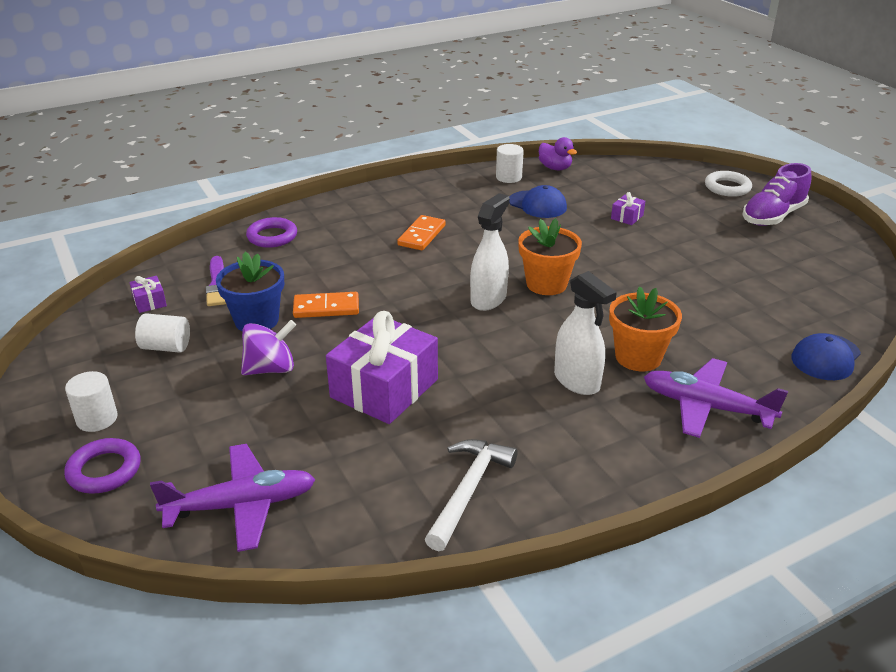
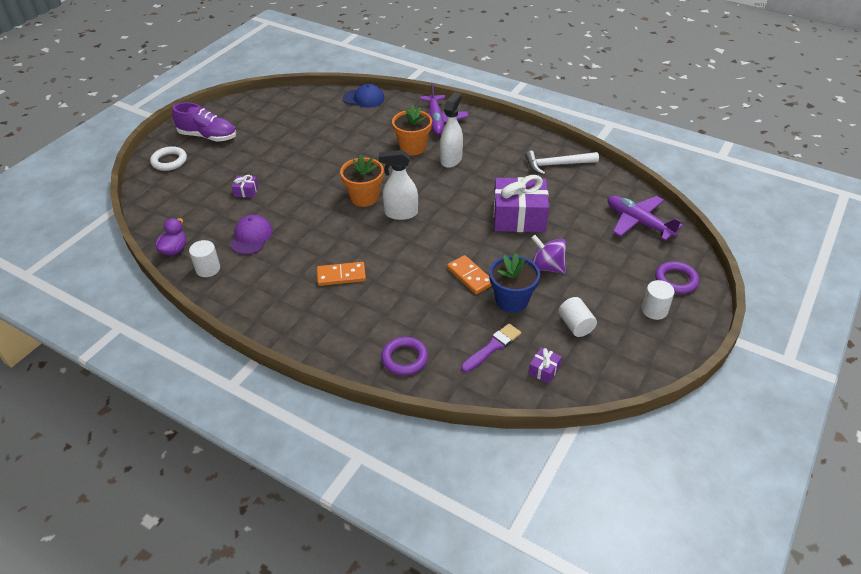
camera: 120 degrees left, 10 degrees up
(537, 204) = (251, 237): blue cap -> purple cap

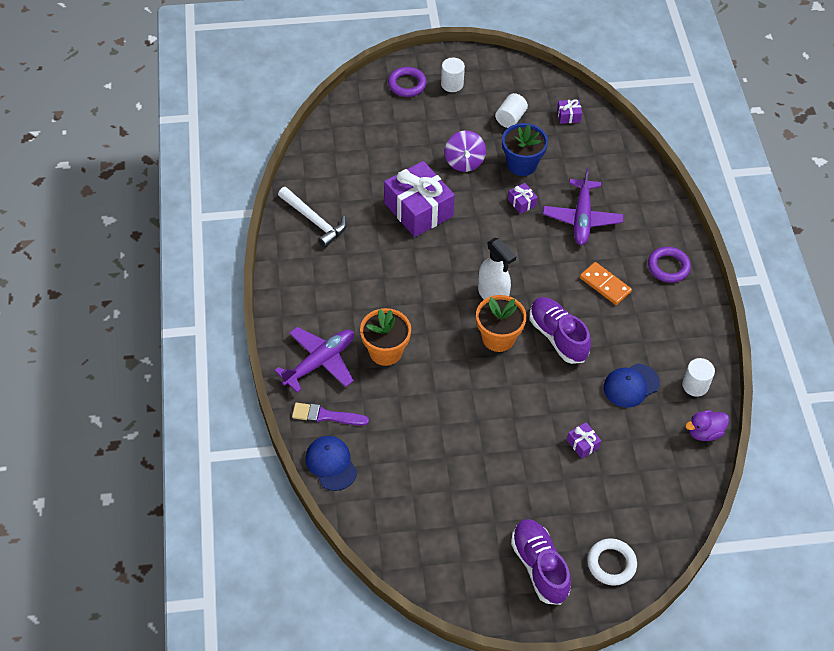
camera: 130 degrees left, 10 degrees up
(251, 237) = (631, 385): purple cap -> blue cap
(330, 225) = (557, 337): none -> purple shoe
(404, 358) = (638, 193): purple ring -> purple ring (668, 267)
(451, 159) = (377, 306): white spray bottle -> none
(470, 276) = (522, 202): orange domino -> purple gift
(492, 347) = (577, 152): purple brush -> purple brush (326, 416)
(638, 222) = (353, 131): purple plane -> purple plane (582, 218)

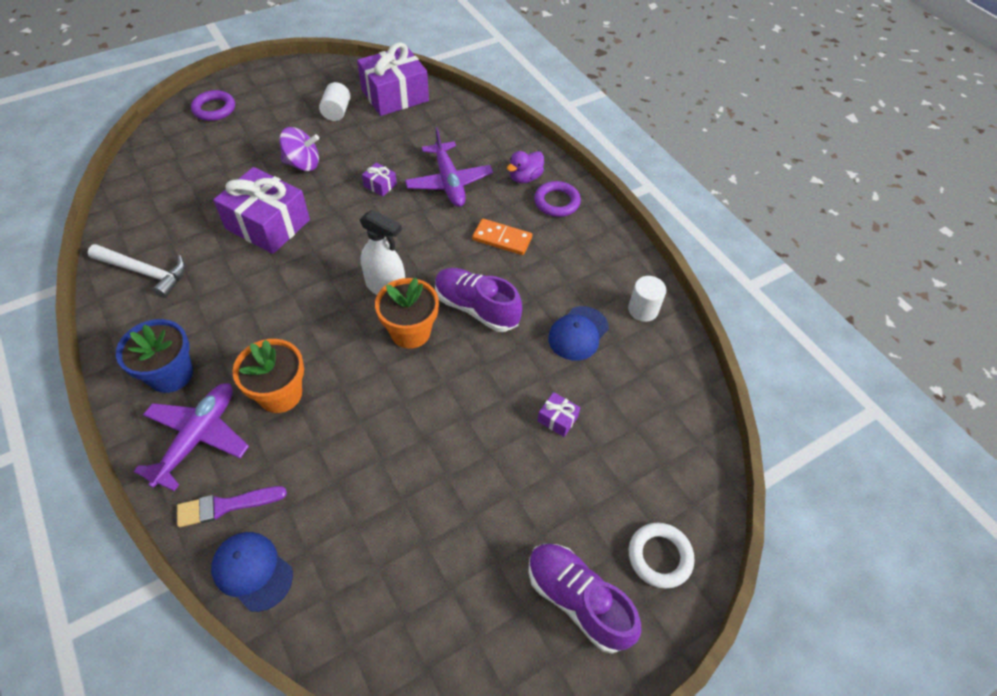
camera: 25 degrees left, 0 degrees up
(452, 84) = (263, 97): white cylinder -> none
(464, 162) = (303, 164): purple spinning top -> purple spinning top turned 60 degrees counterclockwise
(521, 164) = (365, 150): blue flower pot -> blue flower pot (171, 374)
(568, 116) = (395, 95): purple gift -> purple gift, size x2.40
(704, 432) = (678, 356): purple duck -> purple duck (525, 178)

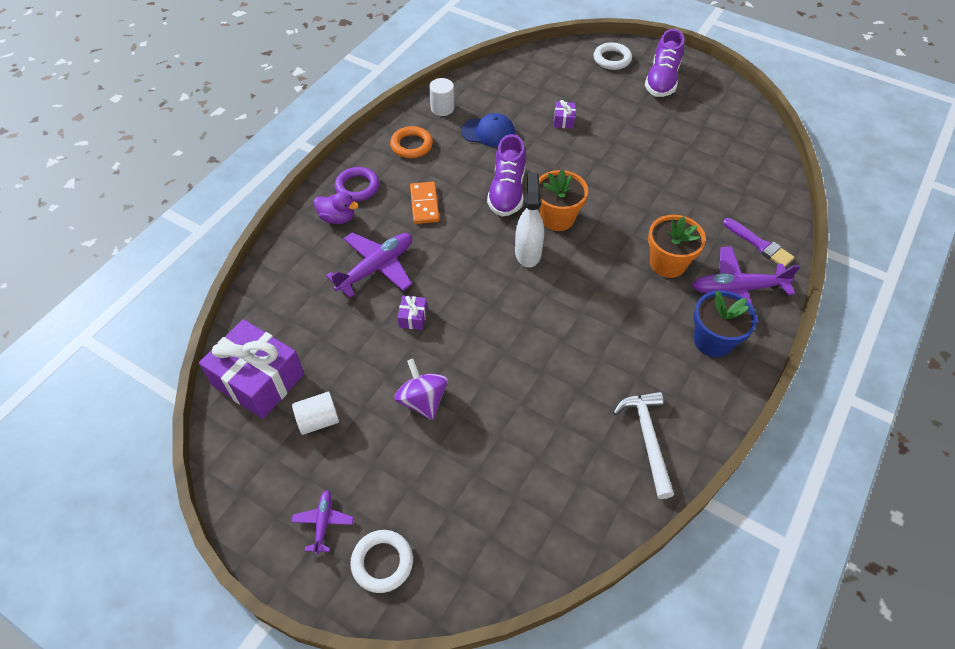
camera: 115 degrees left, 0 degrees up
(214, 109) = (382, 562): purple ring -> white ring
(252, 571) = (777, 209): blue cap -> none
(264, 94) = (323, 522): none -> purple plane
(268, 224) = (522, 377): purple gift -> none
(594, 260) = (411, 145): none -> orange ring

